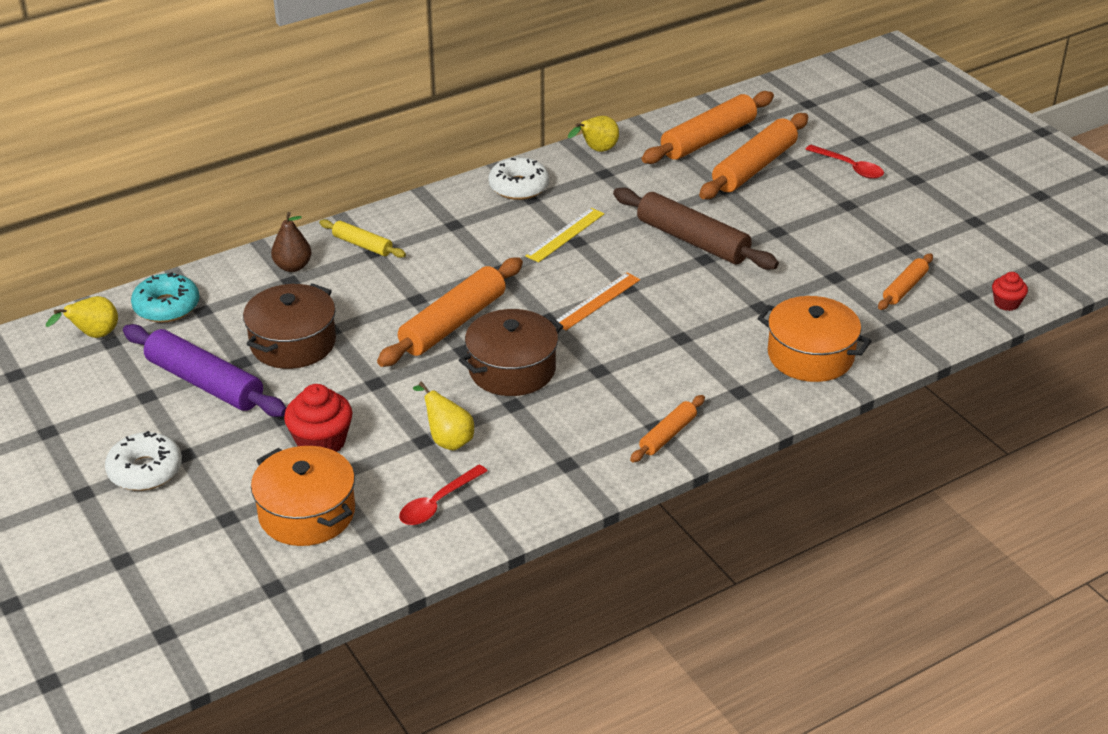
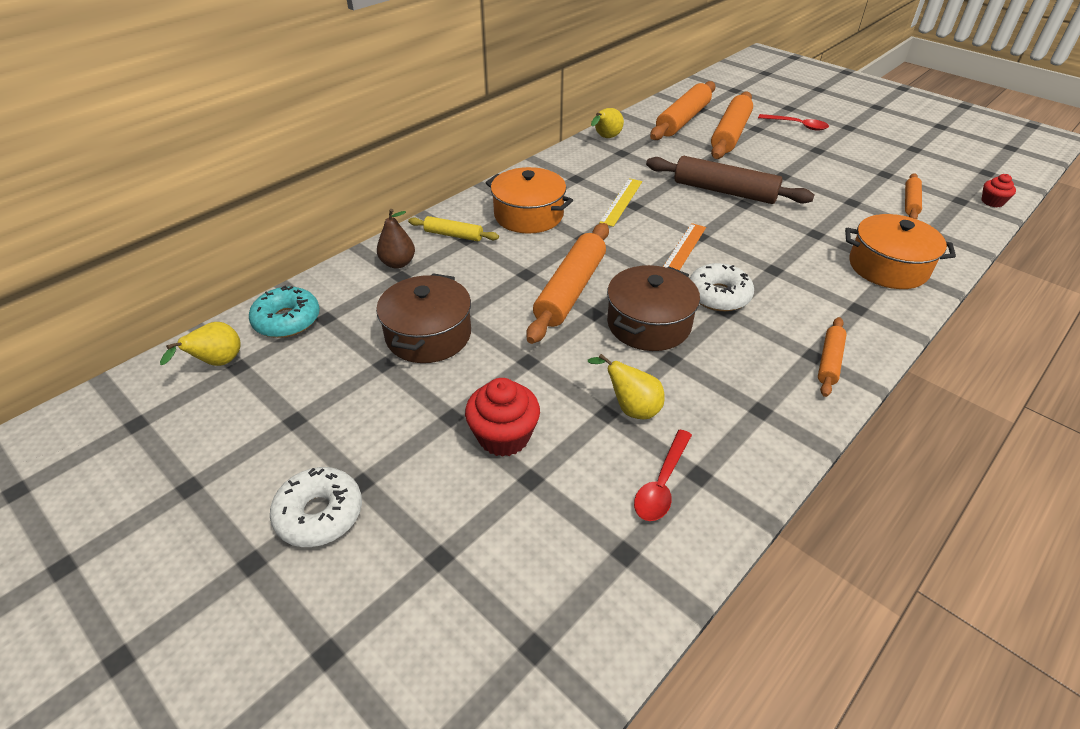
camera: 15 degrees left, 5 degrees up
(204, 383) = (353, 393): purple rolling pin -> none
(307, 513) = (527, 529): orange pot -> orange pot (528, 215)
(519, 187) = (561, 171): white donut -> white donut (718, 295)

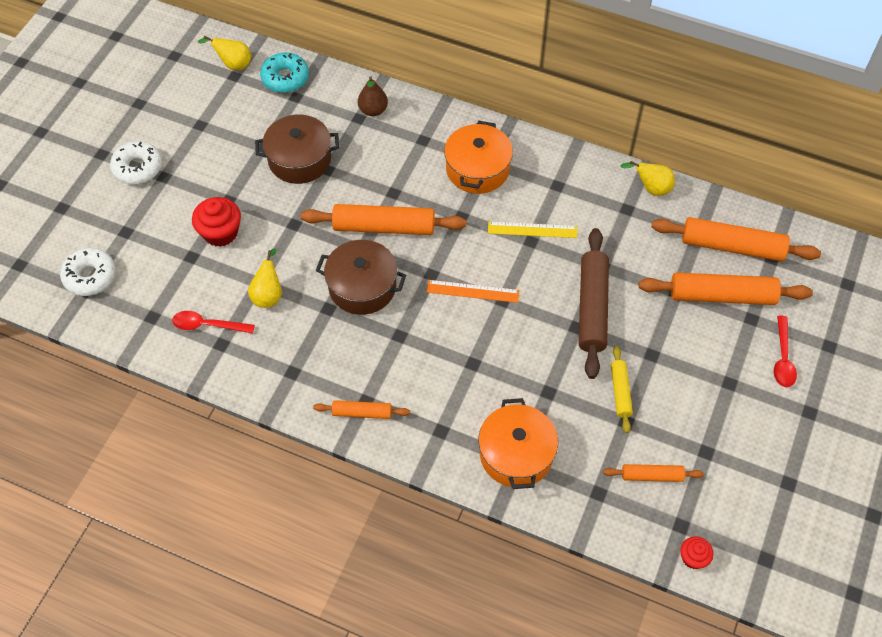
camera: 70 degrees right, 15 degrees up
(453, 235) = (425, 130): yellow rolling pin -> yellow rolling pin (620, 392)
(718, 295) = (417, 327): white donut -> white donut (90, 276)

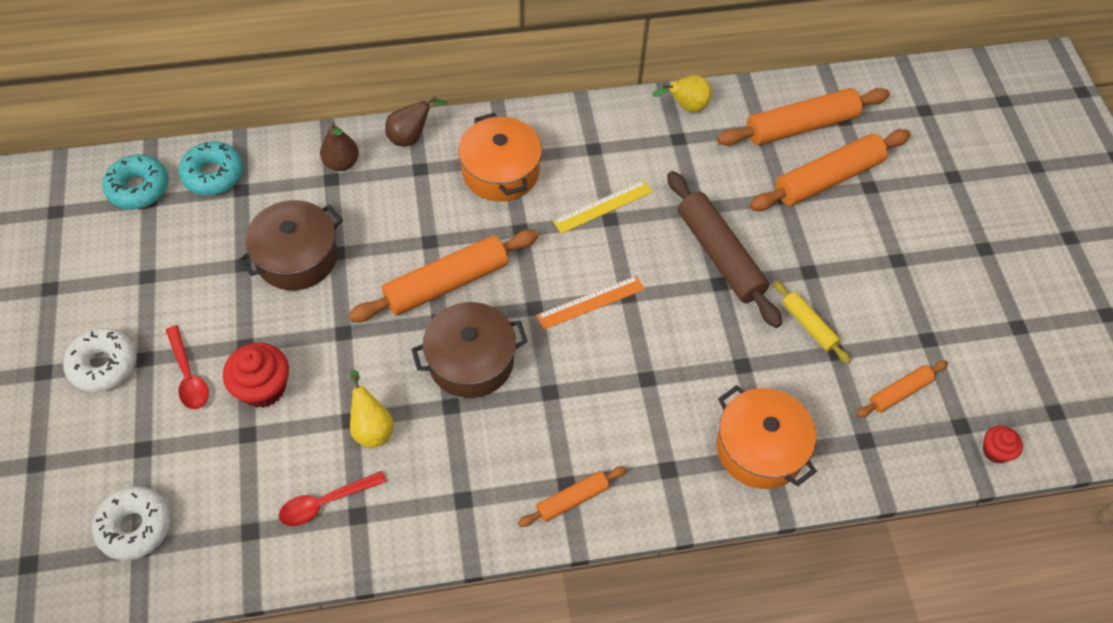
camera: 35 degrees left, 0 degrees up
(233, 64) = (138, 188): yellow pear -> turquoise donut
(433, 115) = (411, 137): none -> brown pear
(782, 359) = (924, 210): red spoon -> red spoon (188, 376)

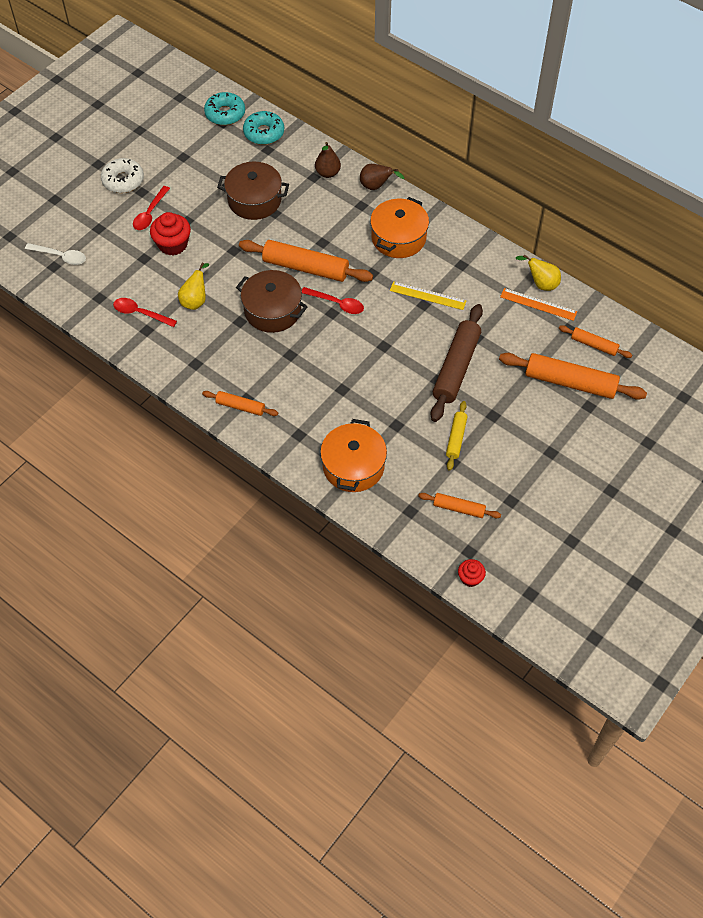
camera: 50 degrees right, 0 degrees up
(135, 527) = (61, 256): white donut -> white spoon
(527, 293) = (337, 304): none -> red spoon
(591, 302) = (361, 333): orange ruler -> orange ruler (538, 304)
(801, 126) = (594, 345): orange rolling pin -> orange rolling pin, size x0.53

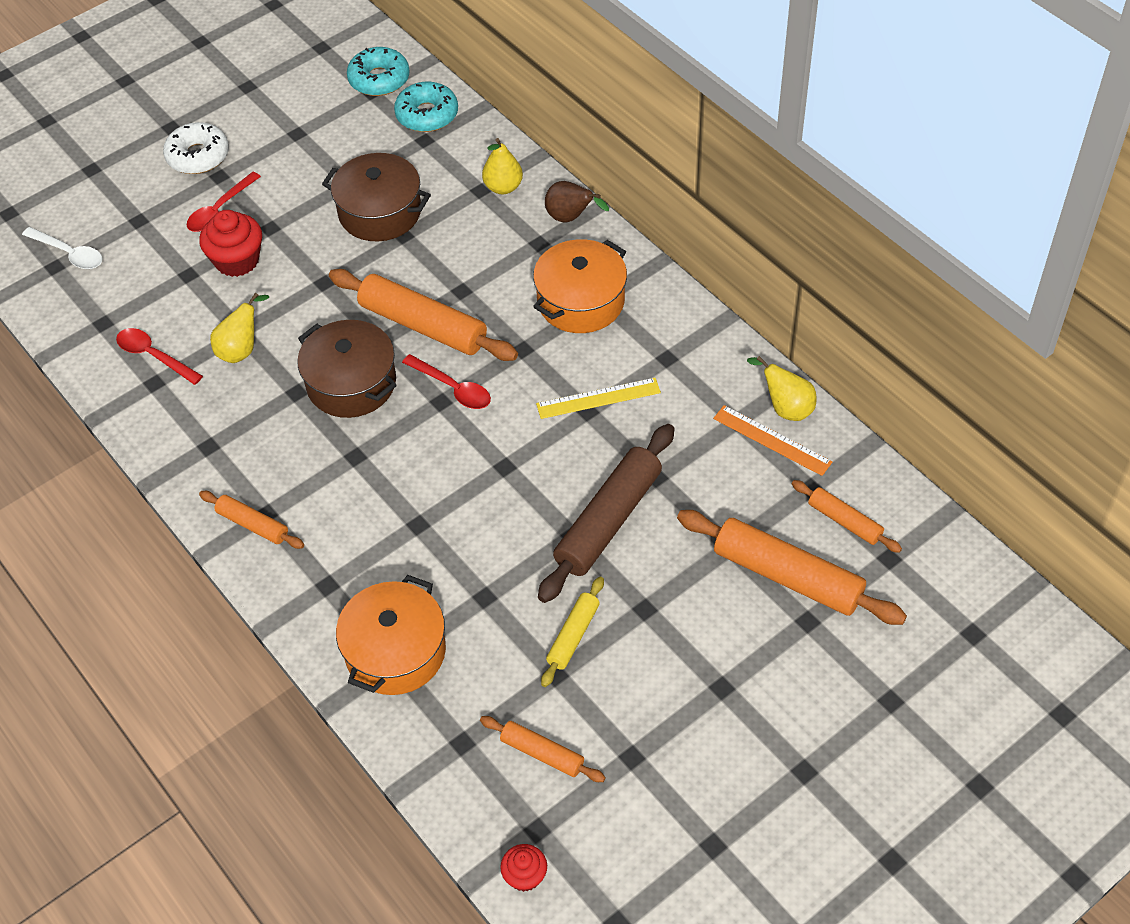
camera: 15 degrees right, 5 degrees down
(327, 173) = (503, 187): brown pear -> yellow pear
(427, 296) = (598, 398): yellow ruler -> yellow ruler turned 45 degrees counterclockwise

